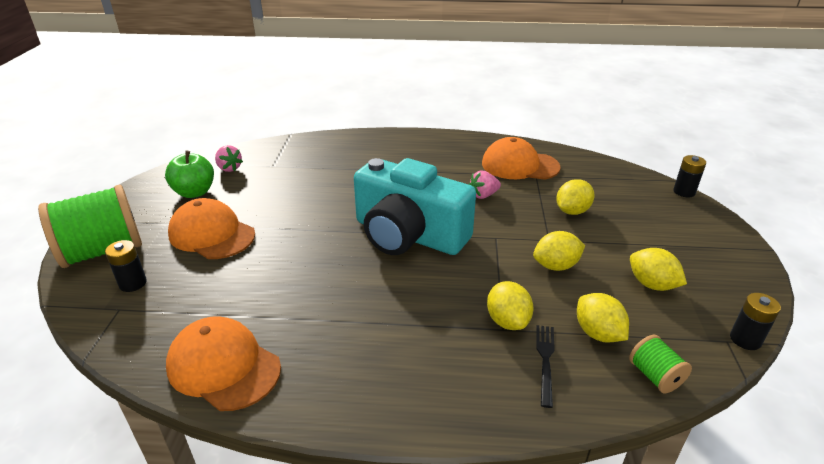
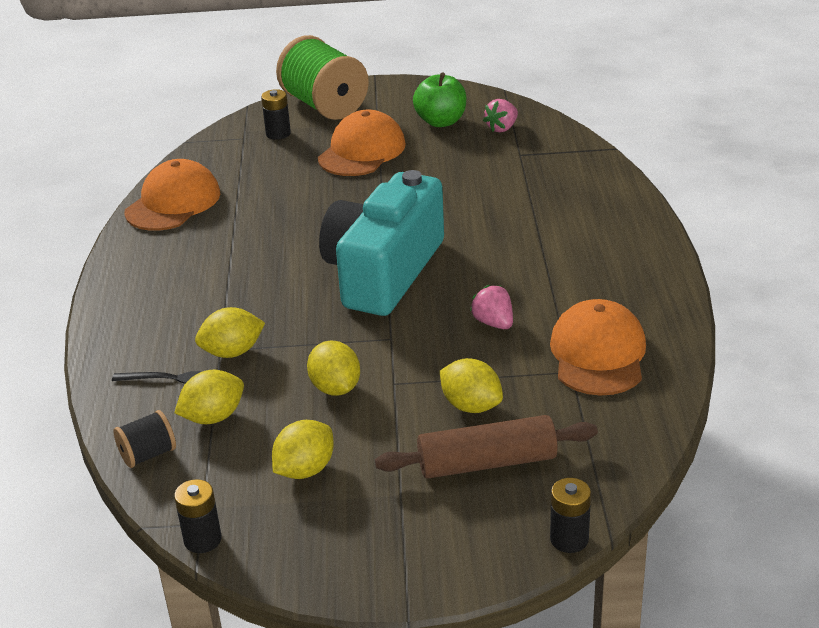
camera: 85 degrees right, 0 degrees up
(627, 211) = (487, 463): none -> brown rolling pin
(655, 376) = (148, 454): green spool -> black spool

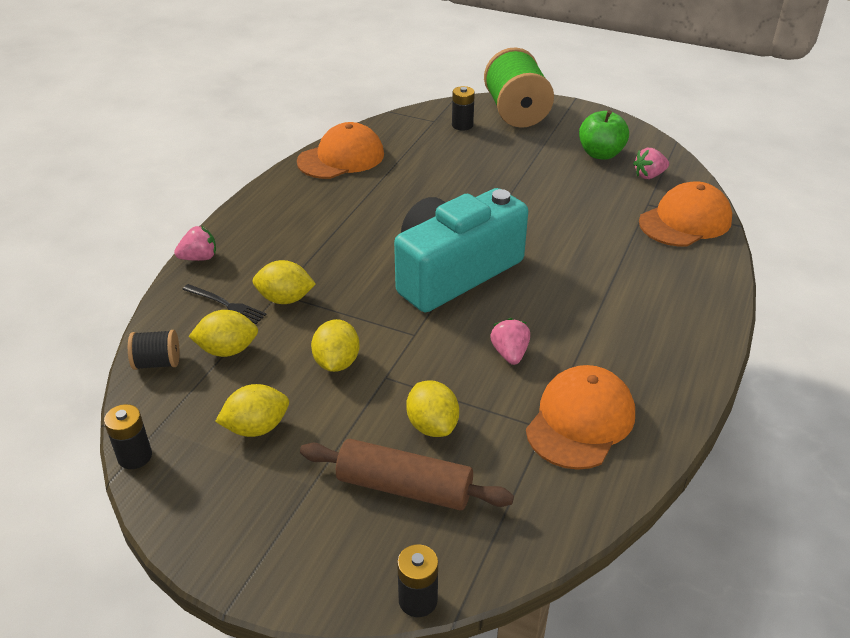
camera: 25 degrees right, 5 degrees up
(101, 346) = (199, 258): none -> pink strawberry
(362, 151) = (516, 160): orange cap -> orange cap (685, 221)

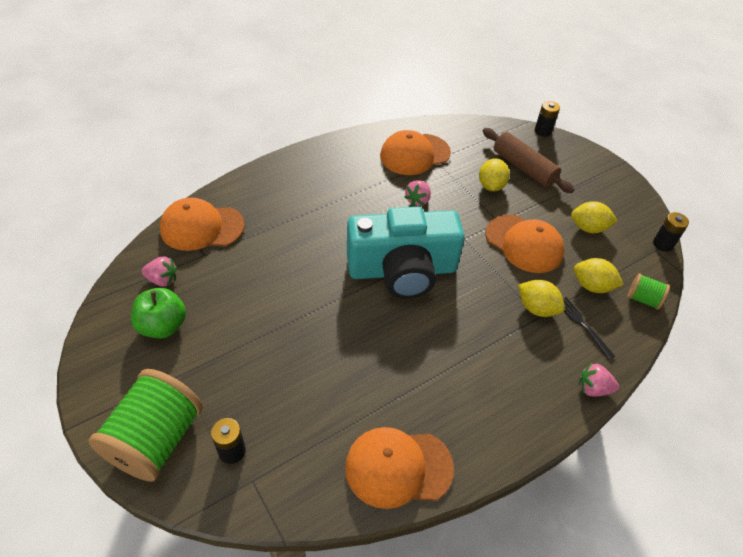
camera: 150 degrees left, 10 degrees up
(157, 363) = (643, 299): black spool -> green spool
(336, 362) = (524, 244): yellow lemon -> orange cap

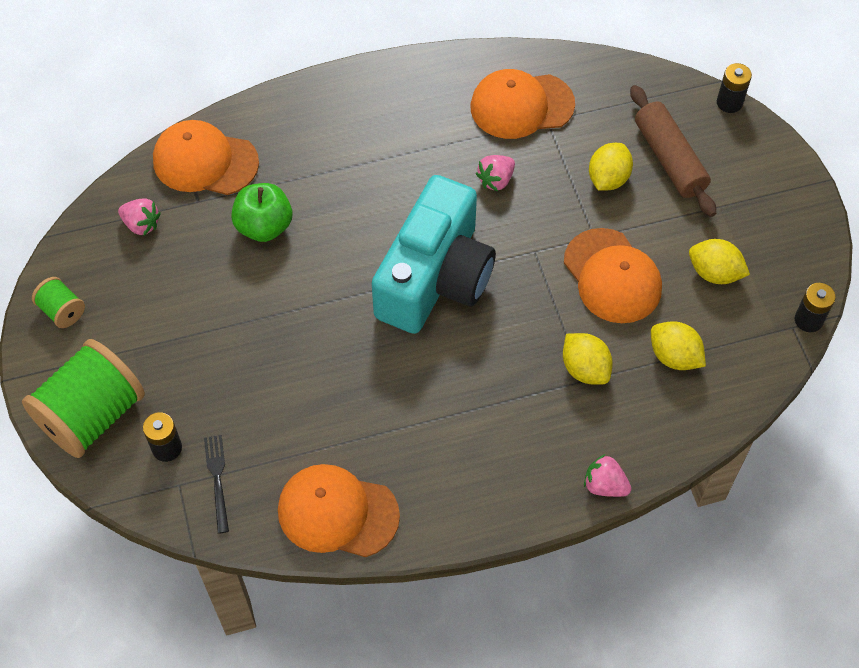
camera: 20 degrees right, 10 degrees up
(163, 326) = (128, 285): green apple -> green apple (264, 226)
(402, 270) = (435, 277): turquoise camera -> turquoise camera turned 75 degrees counterclockwise
(583, 325) = (634, 406): black fork -> black fork (217, 480)
(643, 299) = (733, 390): green spool -> green spool (62, 311)

